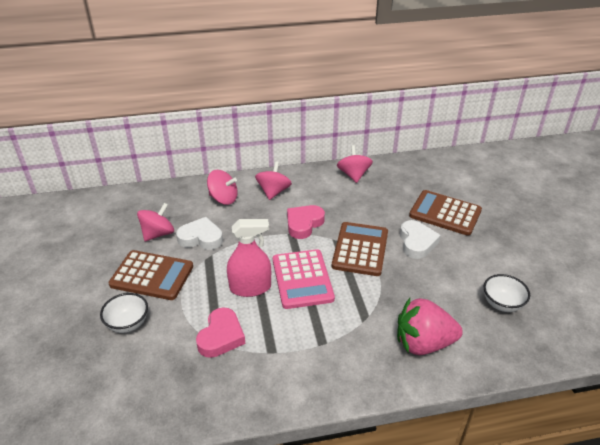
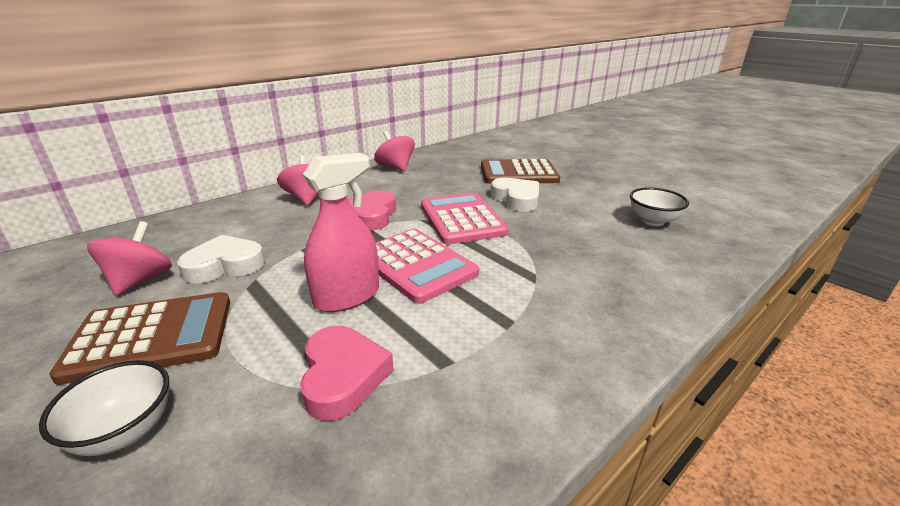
camera: 30 degrees left, 10 degrees down
(223, 198) = (237, 219): pink spinning top -> none
(360, 249) = (462, 219): brown calculator -> pink calculator
(423, 343) = (625, 278): pink strawberry -> none

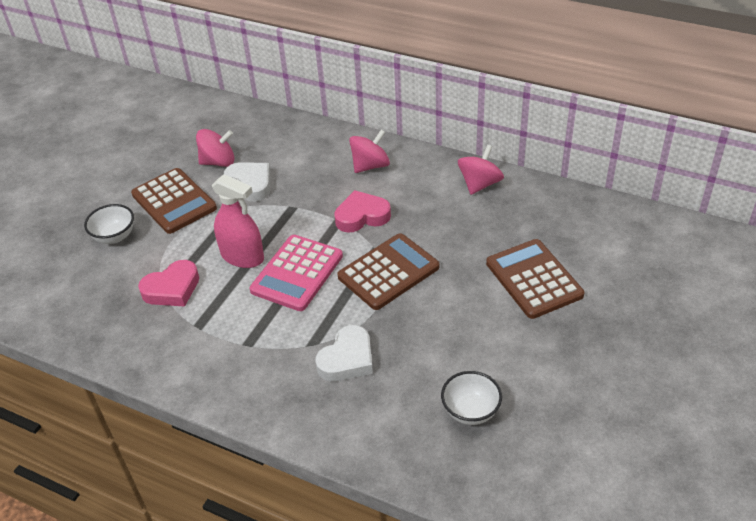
camera: 70 degrees right, 15 degrees up
(462, 219) = (388, 272): pink calculator -> brown calculator
(516, 199) = (458, 296): white heart -> white heart (347, 359)

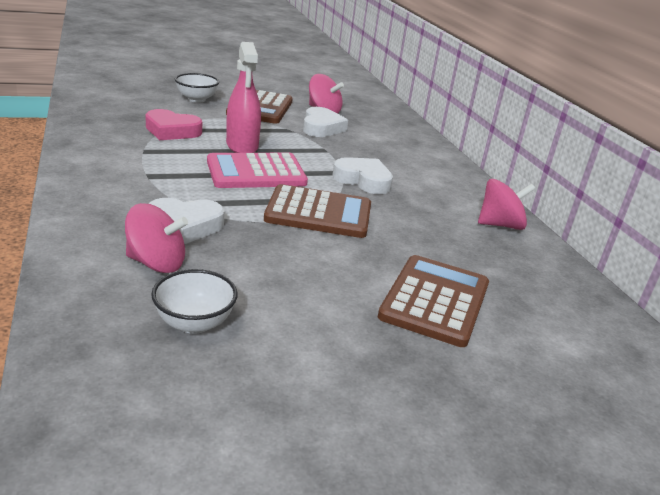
camera: 40 degrees right, 15 degrees down
(362, 216) = (363, 180): pink heart -> white heart
(370, 166) = (424, 167): pink spinning top -> pink spinning top (156, 263)

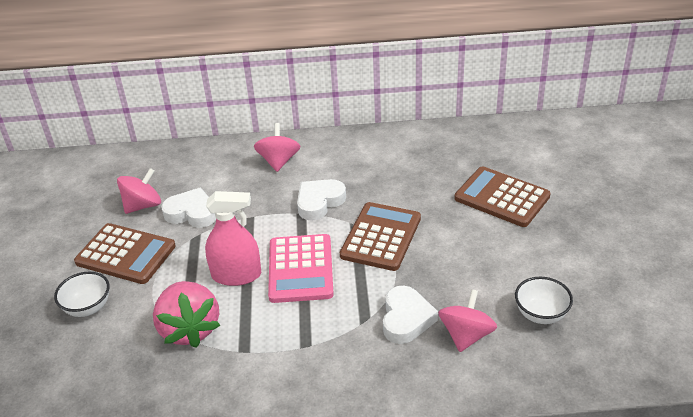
camera: 70 degrees left, 10 degrees up
(172, 131) = (189, 329): pink heart -> pink strawberry
(500, 225) = (397, 143): pink spinning top -> pink spinning top (278, 161)

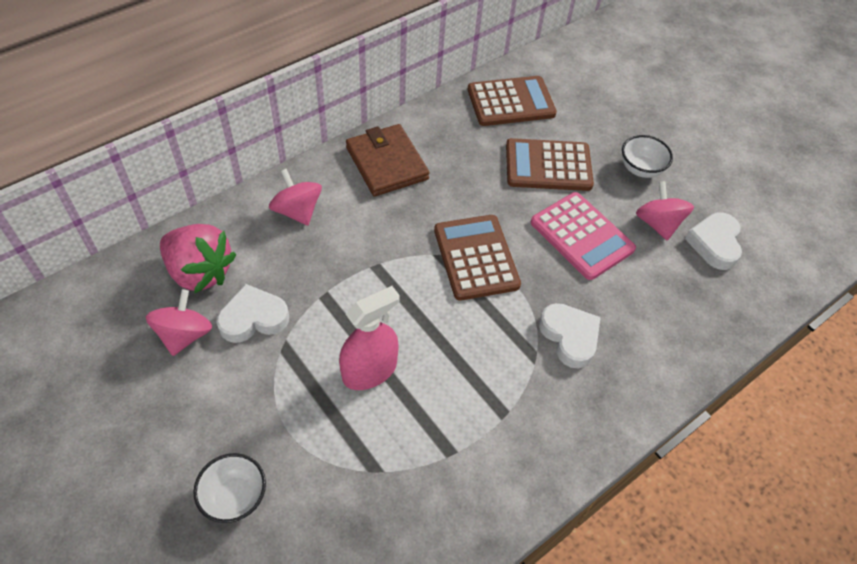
camera: 40 degrees left, 15 degrees up
(125, 254) = (220, 408): brown calculator -> brown calculator (511, 102)
(189, 329) = (375, 460): pink strawberry -> pink strawberry (200, 272)
(300, 269) = (429, 331): pink calculator -> pink calculator (581, 236)
(319, 202) = (383, 244): white heart -> white heart (714, 244)
(370, 153) = (387, 163): none -> brown wallet
(466, 335) = (631, 328): pink spinning top -> pink spinning top (658, 224)
(541, 314) = (671, 275): white bowl -> white bowl (640, 169)

